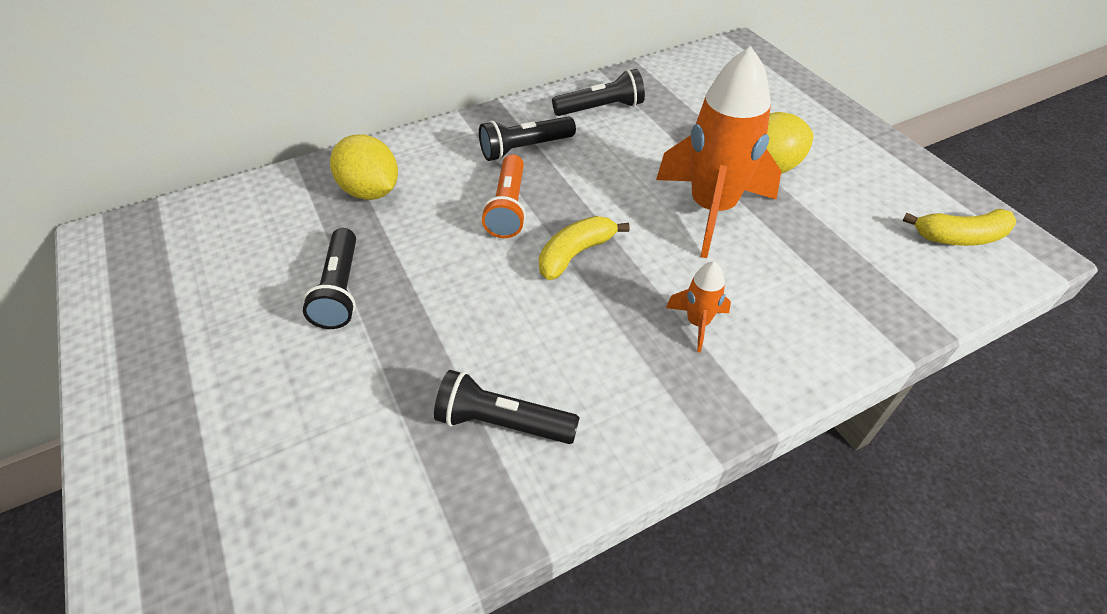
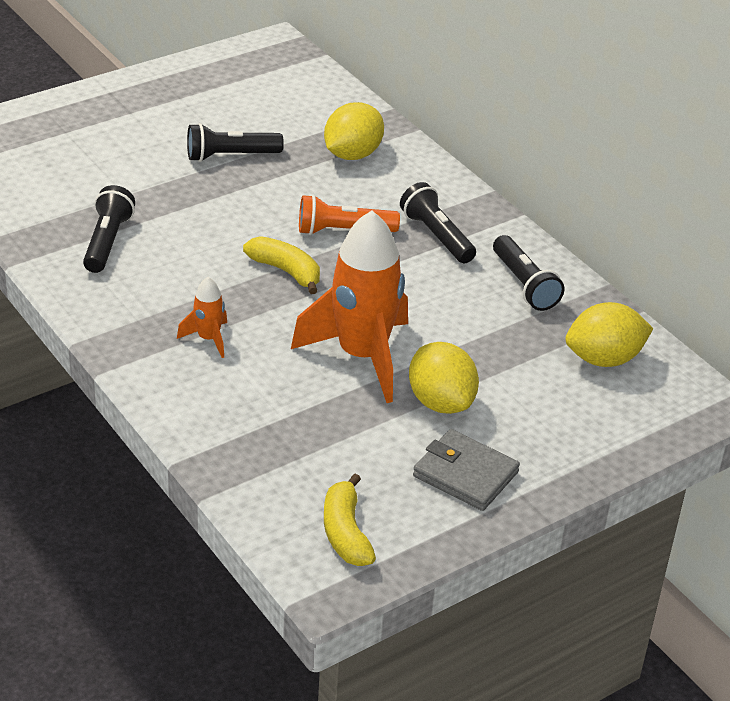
camera: 80 degrees right, 10 degrees down
(696, 82) = (604, 359): none -> yellow lemon
(856, 163) = (465, 474): none -> grey wallet

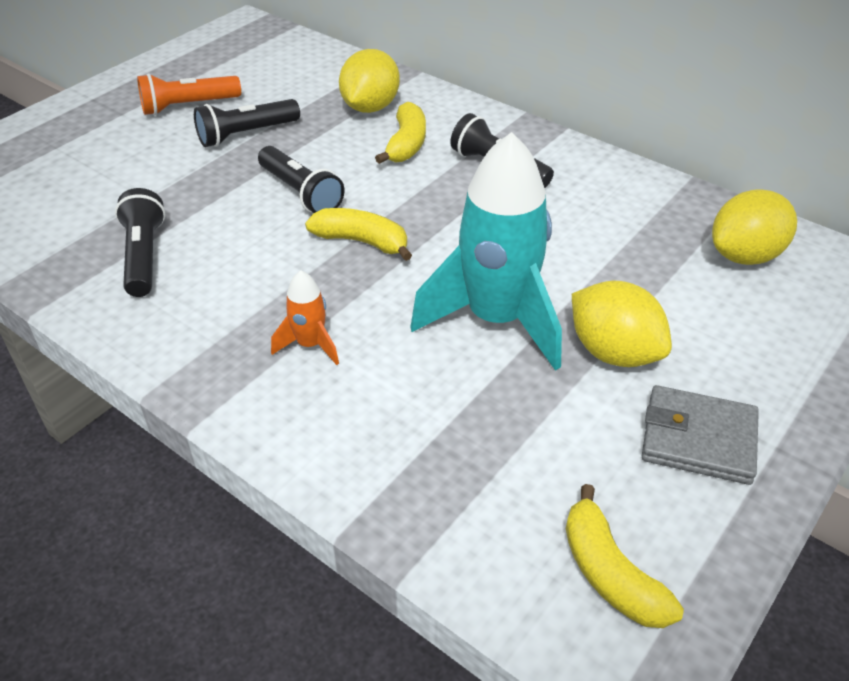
camera: 15 degrees left, 5 degrees up
(343, 231) = (400, 184): orange flashlight -> orange flashlight (188, 106)
(362, 356) = (496, 320): orange rocket -> turquoise rocket
(367, 196) = (406, 144): none -> yellow banana
(524, 285) = (614, 197): black flashlight -> black flashlight (301, 193)

